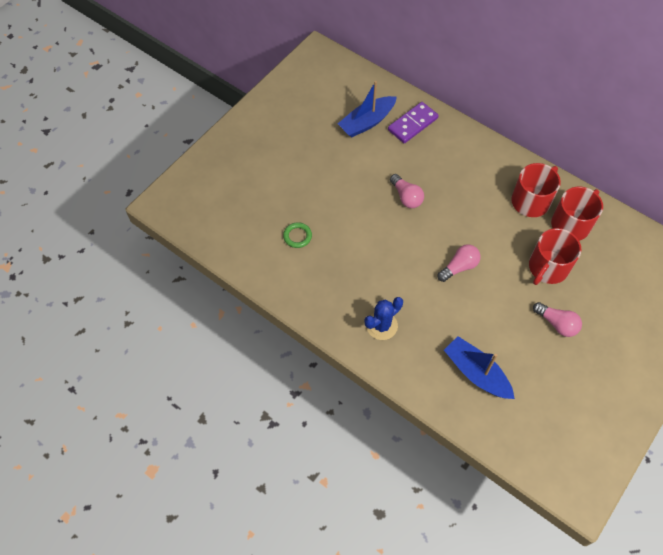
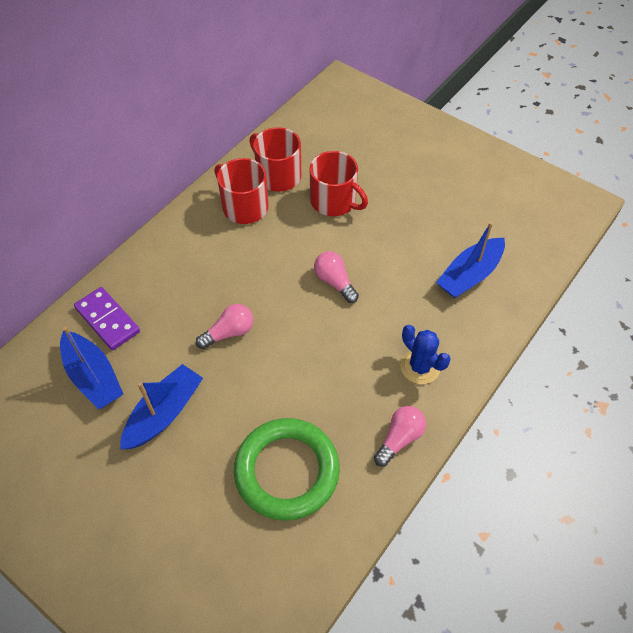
camera: 90 degrees left, 5 degrees down
(297, 236) = (287, 471): green ring -> green ring, size x2.48
(340, 164) = (164, 413): none -> blue boat
(557, 324) = (403, 201): pink light bulb -> pink light bulb (399, 439)

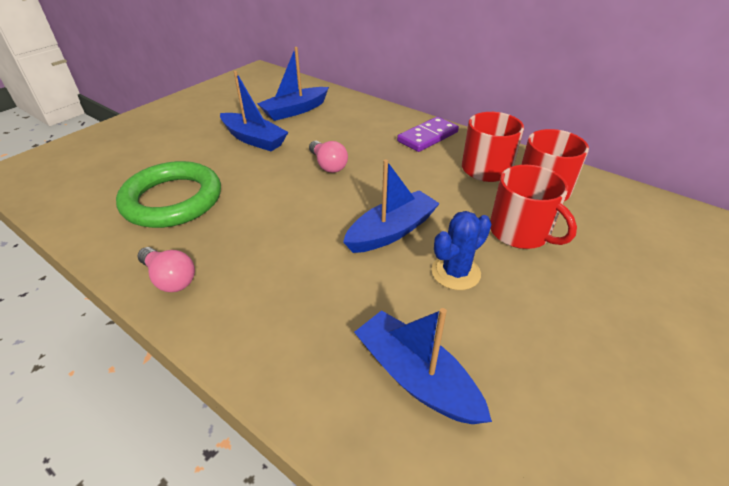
camera: 90 degrees right, 15 degrees down
(107, 320) = (346, 112): purple domino -> purple domino (427, 137)
(334, 201) = (520, 232): red mug -> red mug turned 75 degrees counterclockwise
(335, 282) = (392, 231): pink light bulb -> blue boat
(420, 367) = (260, 303): blue cactus -> blue cactus (455, 272)

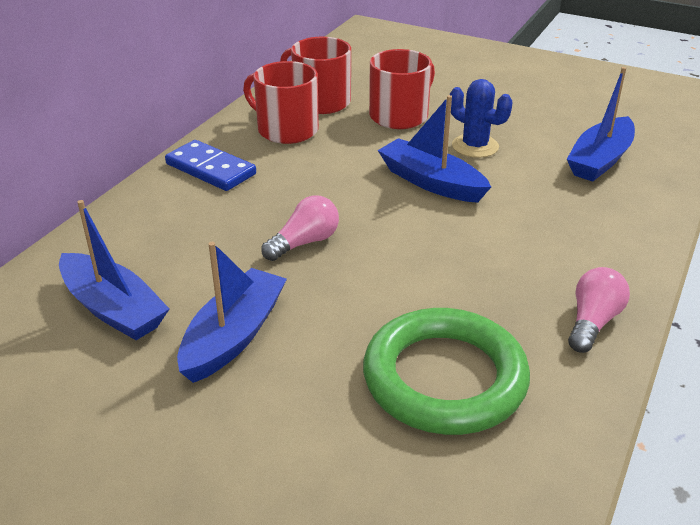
camera: 100 degrees left, 5 degrees down
(427, 137) = (210, 169): purple domino -> blue domino

